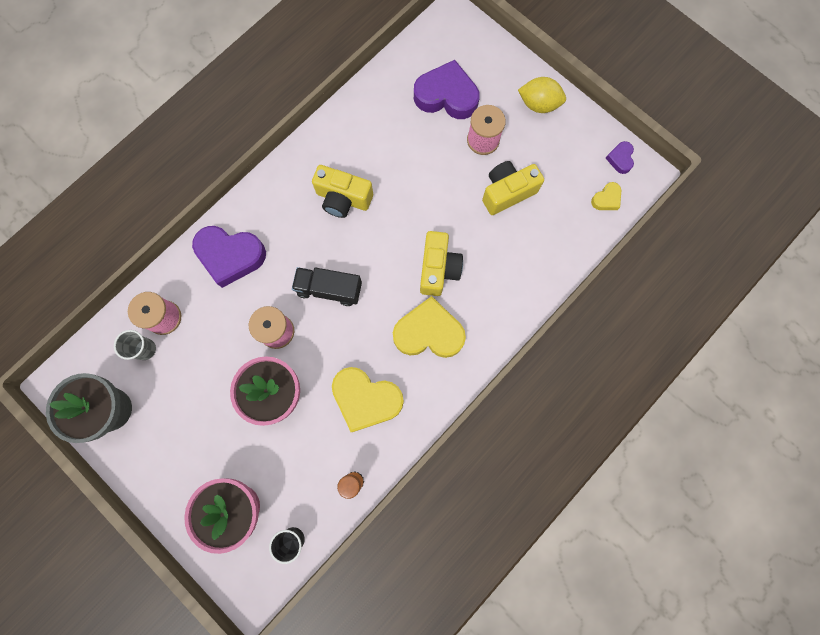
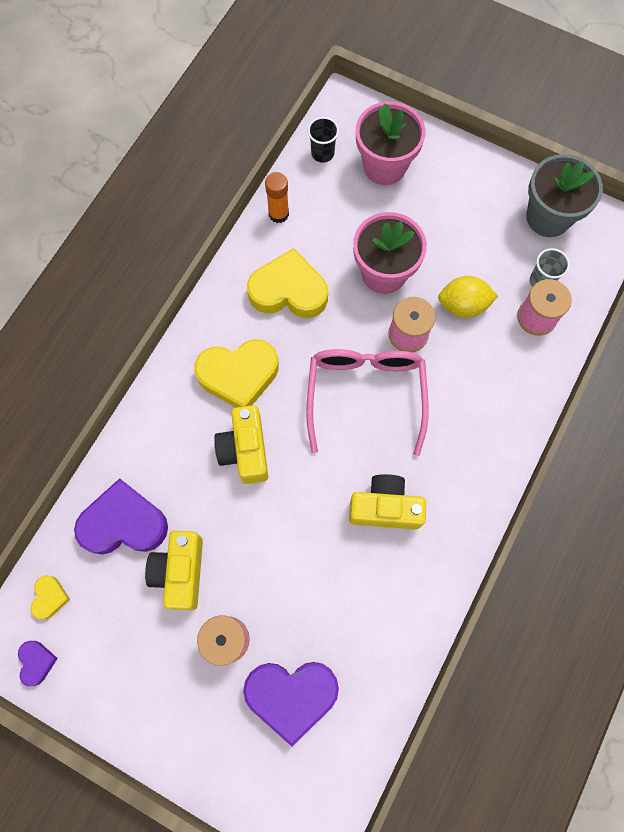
camera: 165 degrees right, 5 degrees down
(230, 256) = (493, 402): purple heart -> purple heart (124, 523)
(329, 289) = (365, 394): black truck -> pink glasses
(507, 192) = (180, 572): yellow camera -> yellow camera turned 135 degrees clockwise
(538, 104) = (160, 717): yellow lemon -> yellow lemon (463, 305)
(606, 199) = (50, 597): yellow heart -> yellow heart turned 150 degrees clockwise

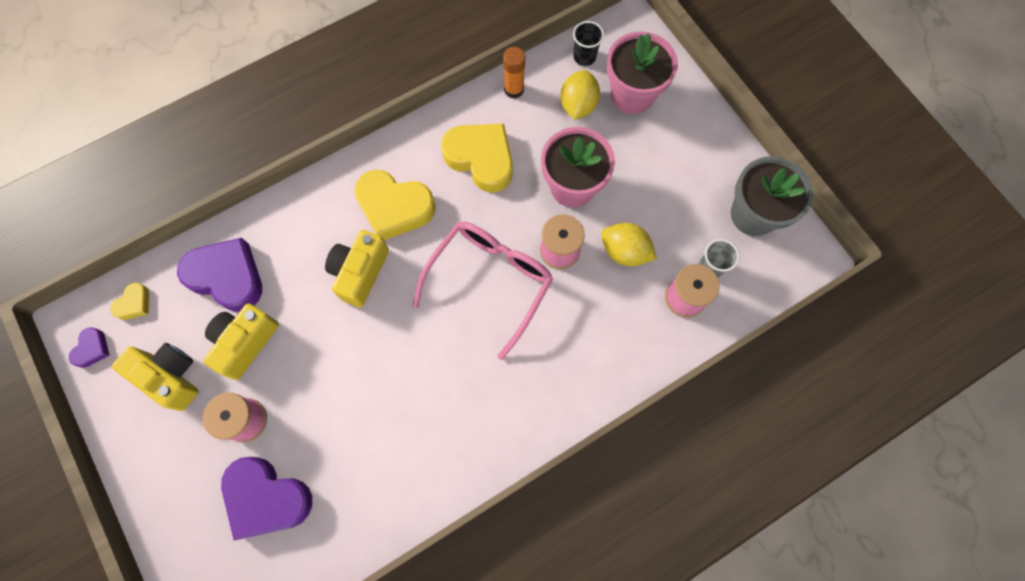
camera: 30 degrees right, 0 degrees up
(344, 199) = (578, 105): none -> yellow lemon
(385, 508) = (444, 387): yellow camera -> yellow camera (170, 377)

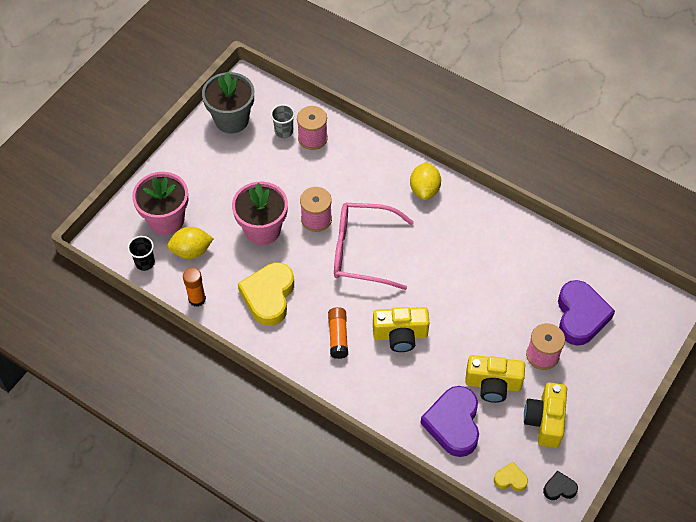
camera: 115 degrees left, 15 degrees down
(92, 349) = (559, 488): purple heart -> black heart
(394, 207) = (338, 336): yellow heart -> orange glue stick
(624, 251) = (297, 181): yellow lemon -> yellow lemon (424, 190)

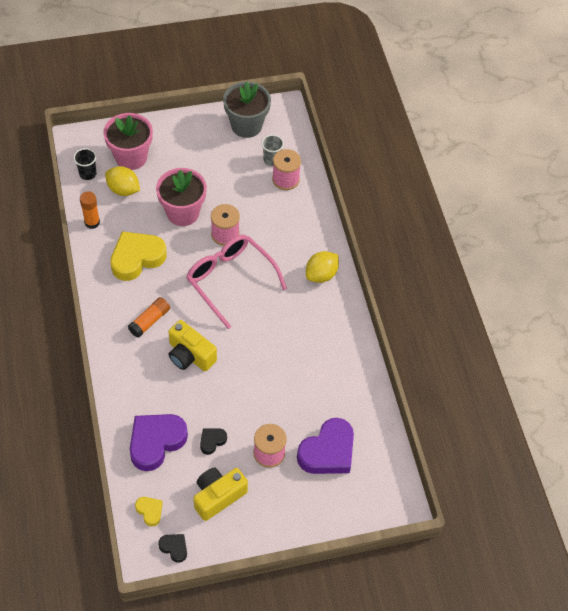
camera: 40 degrees right, 0 degrees up
(492, 384) = (212, 441): yellow camera -> black heart

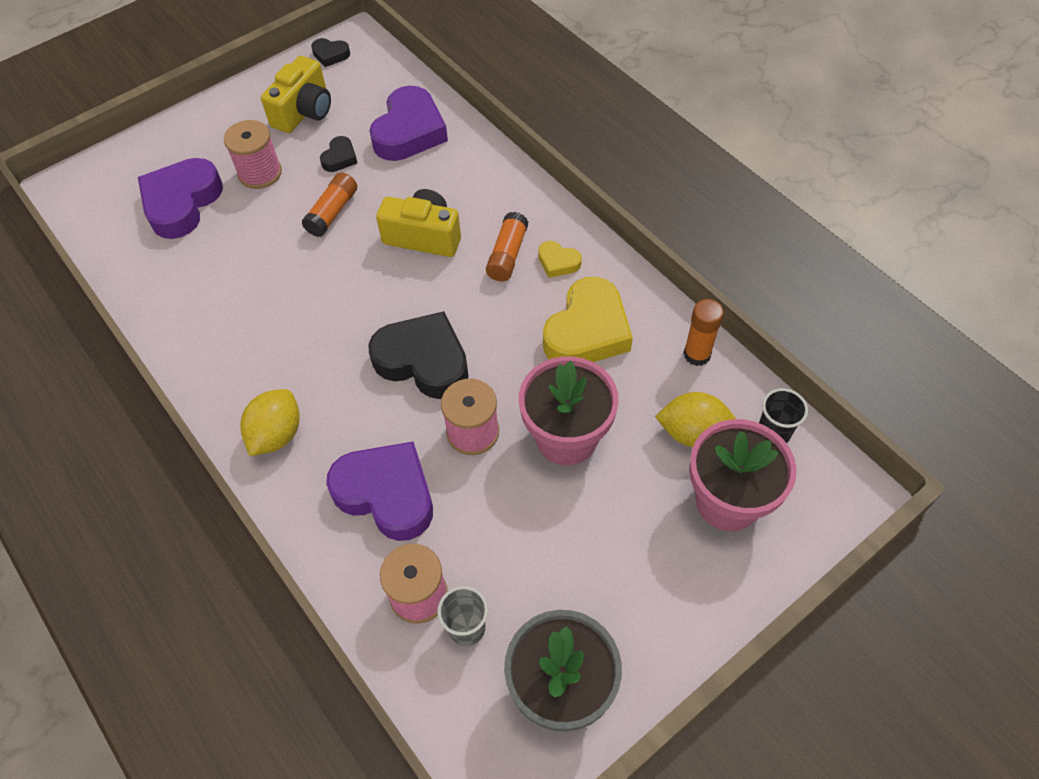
camera: 160 degrees right, 0 degrees up
(150, 511) = (376, 72): yellow heart -> yellow heart (558, 262)
(230, 280) = (423, 361): pink glasses -> black heart
(236, 399) = (332, 212): none -> orange glue stick
(280, 224) = (386, 494): none -> purple heart

